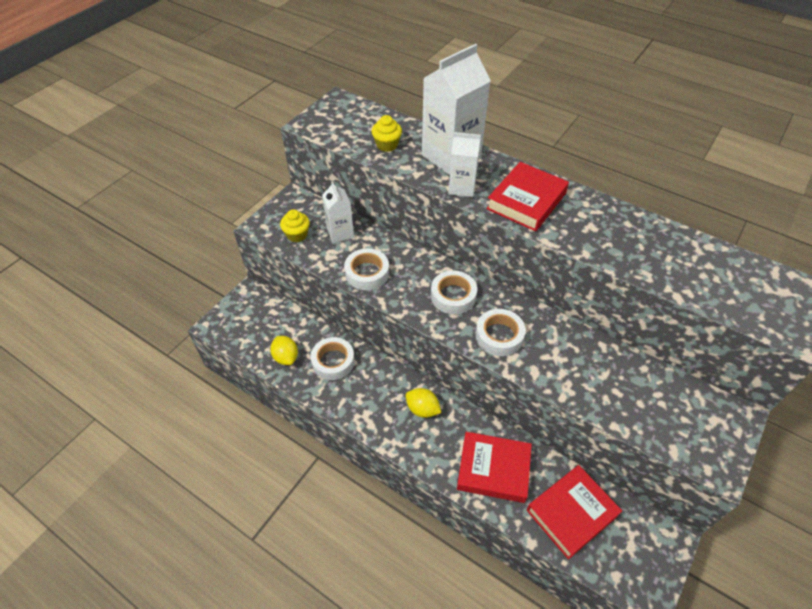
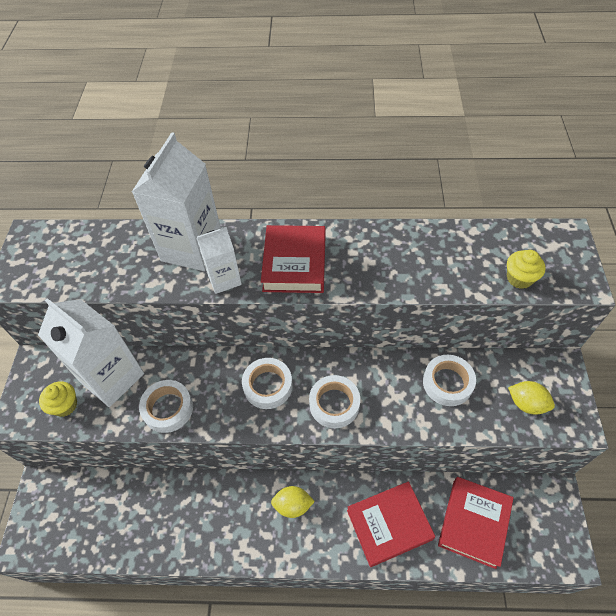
camera: 30 degrees left, 5 degrees up
(286, 357) = (125, 534): yellow lemon -> yellow lemon (526, 403)
(333, 361) = (177, 509): white tape -> white tape (447, 383)
(340, 233) = (112, 377): white carton -> white carton, size x1.80
(387, 145) = (116, 266): yellow cupcake -> yellow cupcake (519, 278)

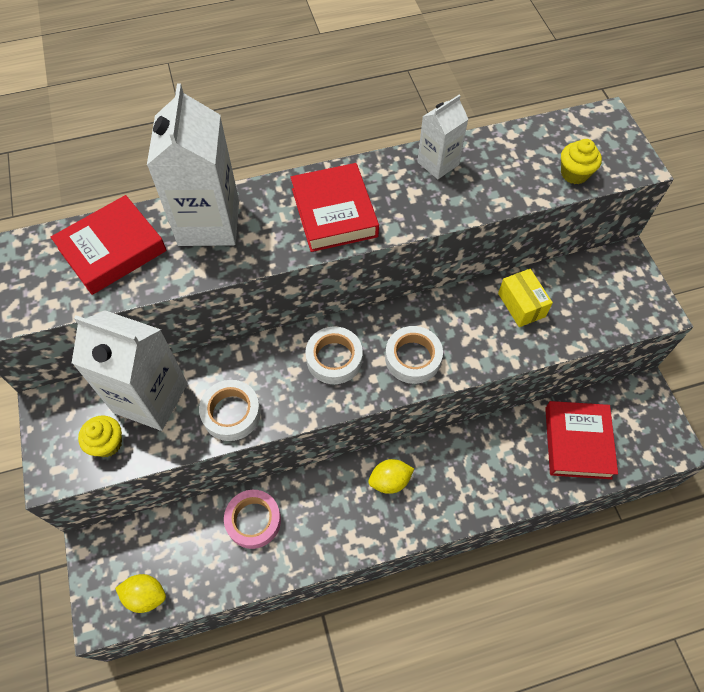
camera: 20 degrees left, 5 degrees up
(169, 503) = (253, 520): none -> pink tape
(224, 279) = (261, 248): white carton -> white carton (438, 163)
(389, 525) = (495, 470): red book -> red book (112, 250)
(447, 383) = (521, 305): white tape -> yellow box
(526, 403) = (605, 305): yellow lemon -> yellow lemon (145, 595)

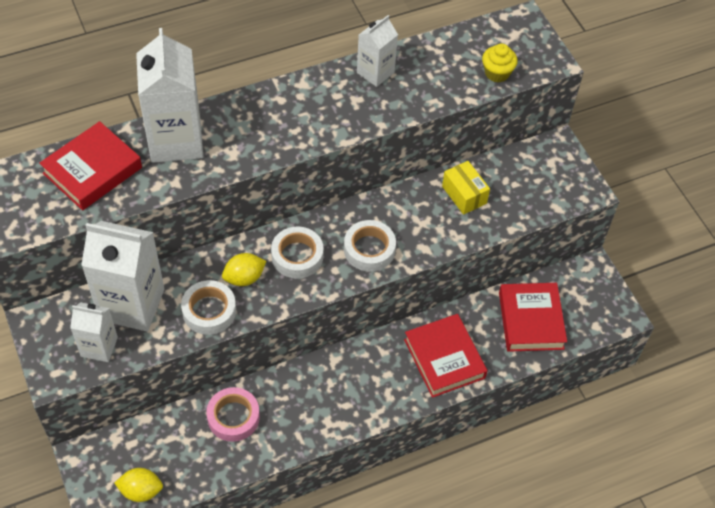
camera: 10 degrees left, 5 degrees down
(107, 443) = (99, 347): yellow cupcake -> white carton
(334, 212) = (287, 123): red book -> red book (444, 358)
(390, 481) = (358, 370): yellow lemon -> yellow lemon (244, 278)

